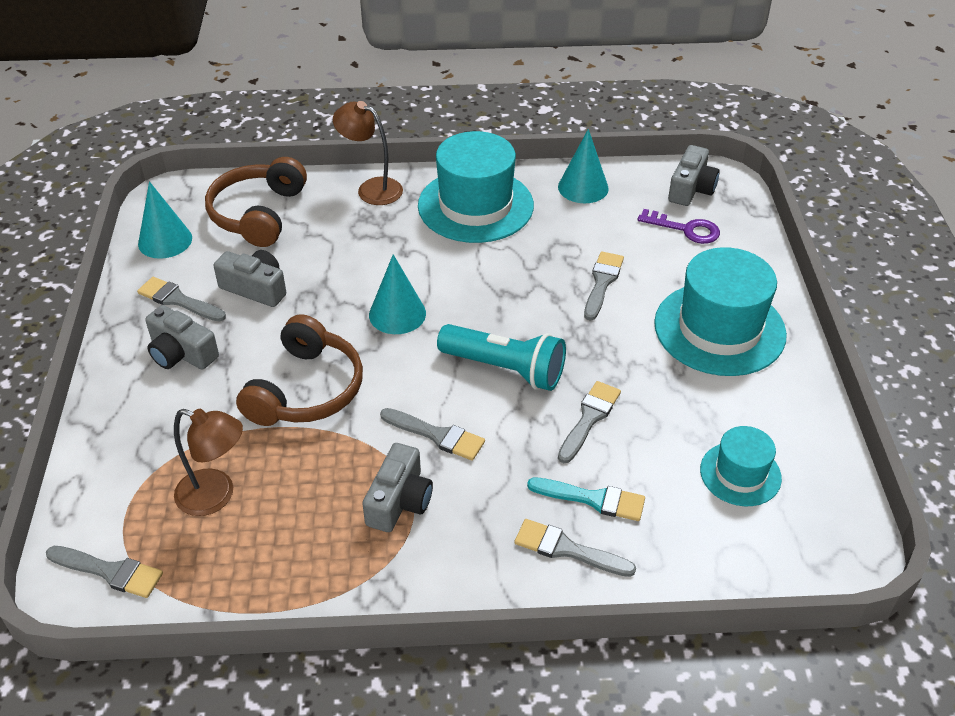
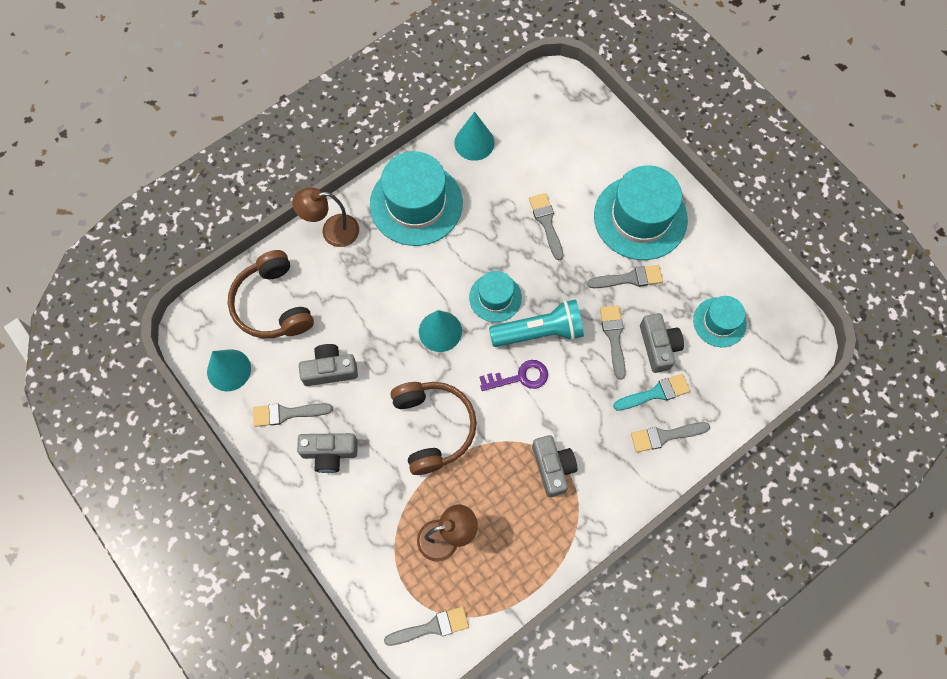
camera: 35 degrees left, 25 degrees up
(437, 435) = (538, 408): grey brush -> grey brush (629, 278)
(484, 316) = (495, 297): none -> turquoise hat
(685, 229) = (565, 142): purple key -> purple key (520, 377)
(691, 189) = (544, 101): grey camera -> grey camera (658, 346)

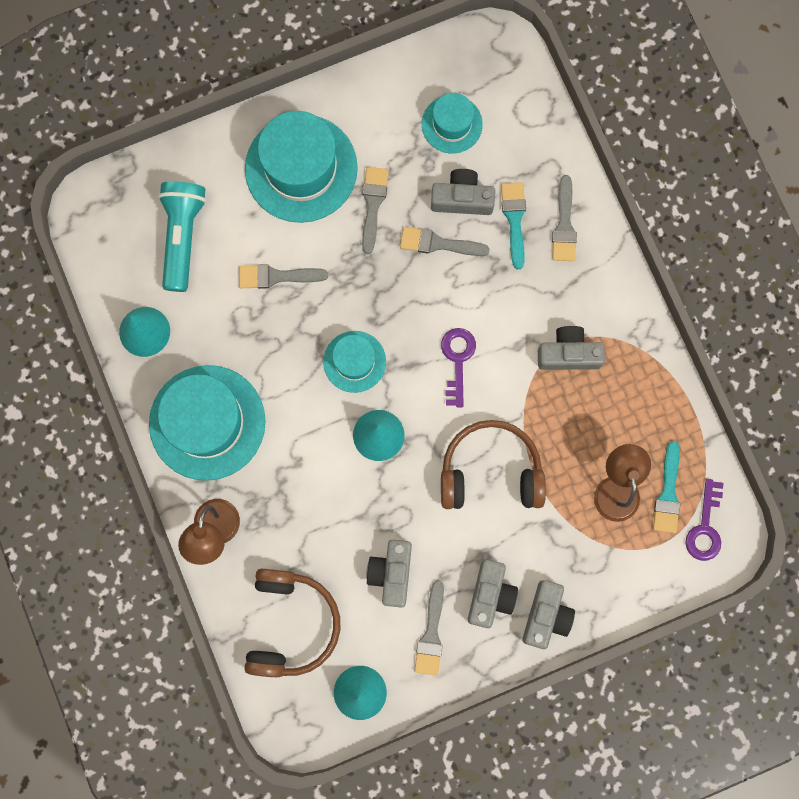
camera: 75 degrees left, 10 degrees up
(273, 304) = (291, 624): brown headphones -> brown headphones turned 75 degrees counterclockwise
(322, 504) = (546, 615): none -> grey camera
(432, 627) = (705, 527): grey brush -> purple key
(453, 585) = (668, 493): none -> turquoise brush
(539, 332) = (410, 323): turquoise flashlight -> turquoise flashlight (183, 237)

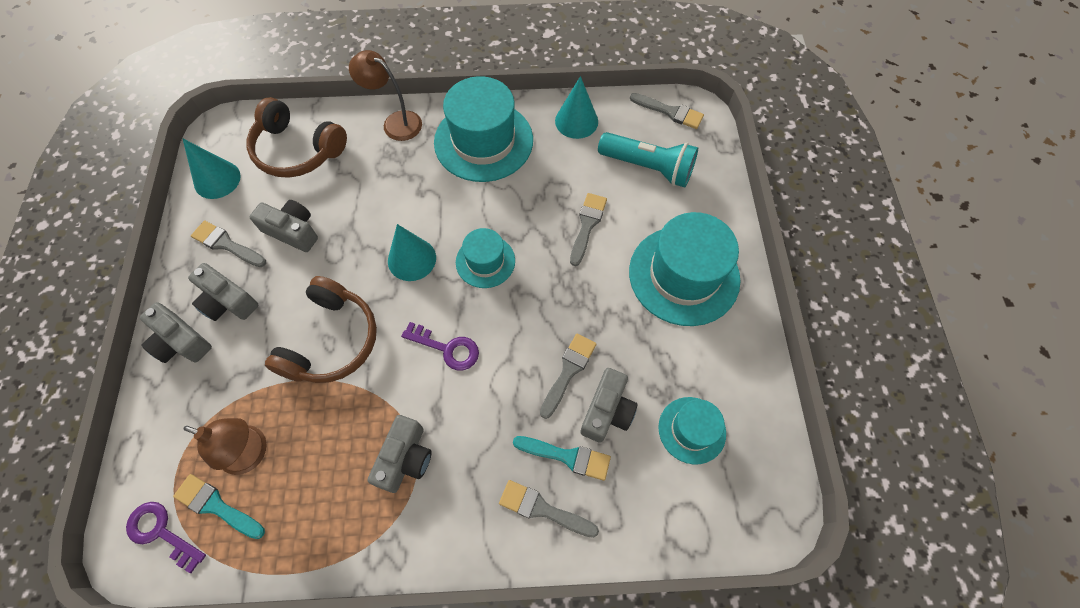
camera: 110 degrees right, 15 degrees down
(373, 204) = (628, 325): grey brush -> grey brush (670, 112)

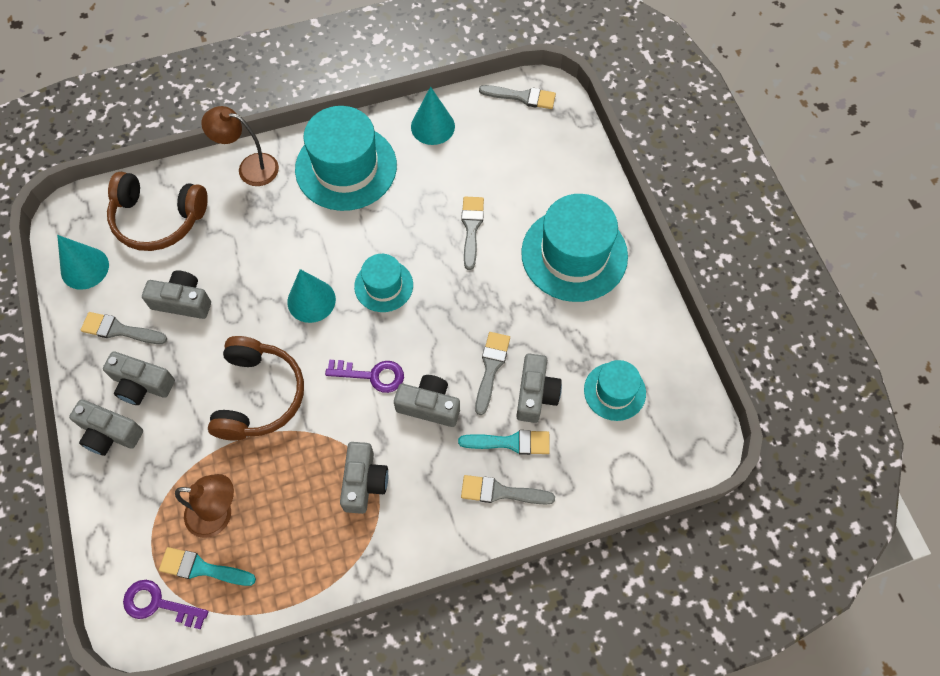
camera: 15 degrees left, 0 degrees up
(494, 395) = (429, 406): none -> grey camera
(648, 168) = (515, 158): turquoise flashlight -> none

